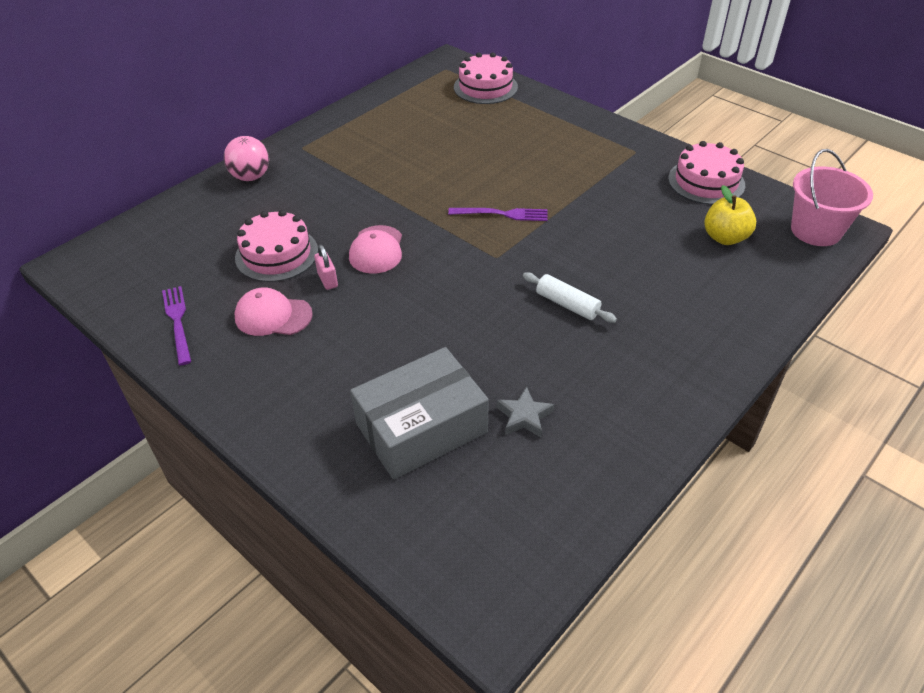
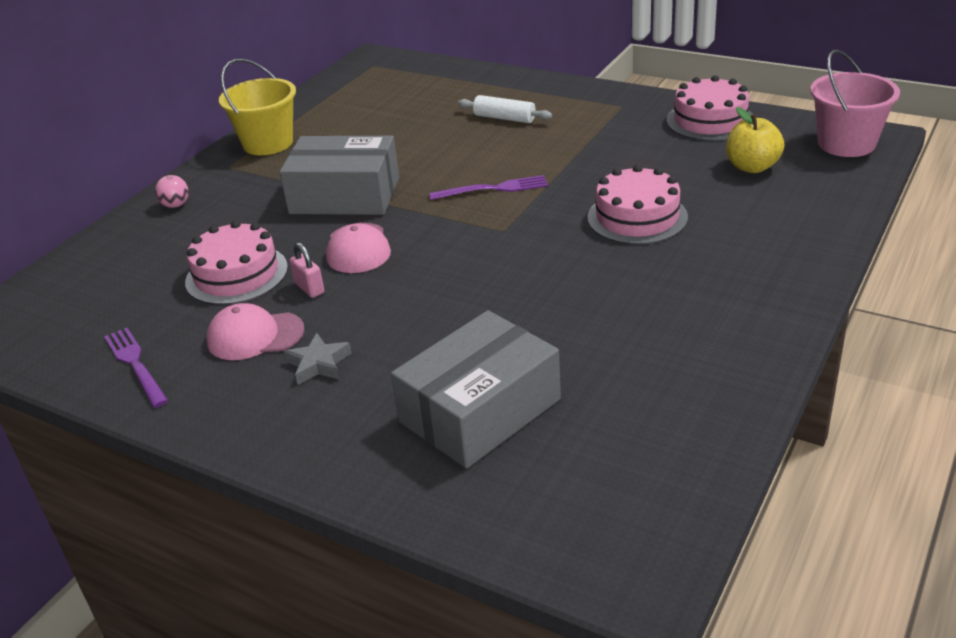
camera: 10 degrees left, 10 degrees down
(251, 177) = (176, 205): pink ball -> pink ball, size x0.60
(339, 131) = (268, 143): none -> yellow bucket
(382, 195) = (345, 195): none -> grey box
(485, 87) = (426, 75): pink cake -> pink cake (637, 217)
(524, 416) = (597, 375): grey star -> grey star (318, 364)
(567, 304) = (603, 260): white rolling pin -> white rolling pin (504, 118)

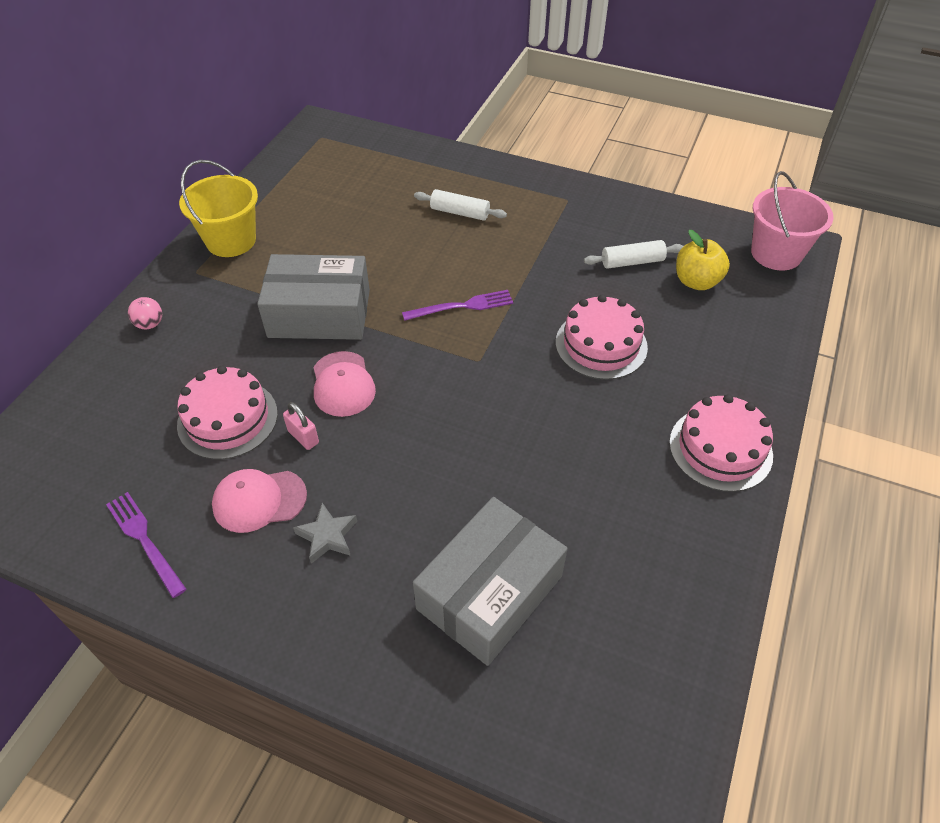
camera: 10 degrees left, 15 degrees up
(683, 153) = (632, 262): none -> white rolling pin
(710, 120) = (651, 220): pink cake -> pink cake (720, 448)

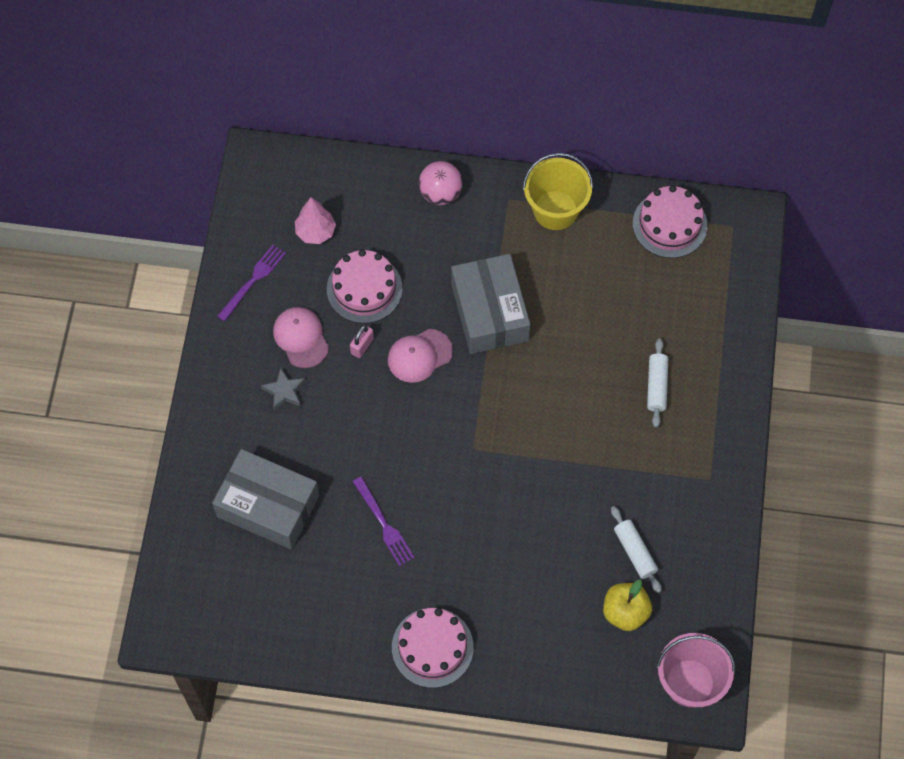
camera: 75 degrees right, 15 degrees up
(119, 453) = (315, 232): none -> pink tree
(150, 324) = (440, 193): pink ball -> pink ball, size x1.66
(462, 306) = (532, 420): purple fork -> purple fork (384, 524)
(601, 344) = (519, 541): pink cake -> pink cake (669, 224)

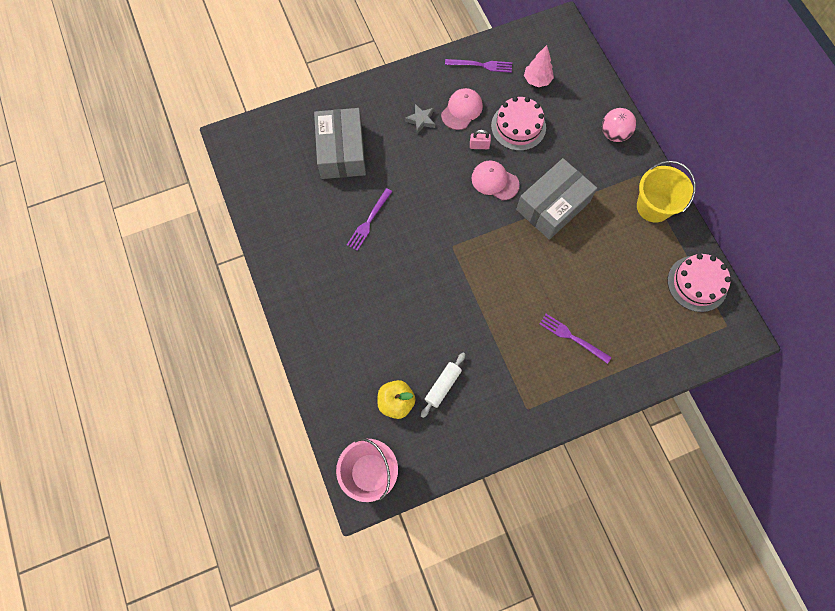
camera: 60 degrees right, 5 degrees up
(432, 647) = (303, 293): pink cake -> none
(656, 386) = (572, 337): white rolling pin -> purple fork

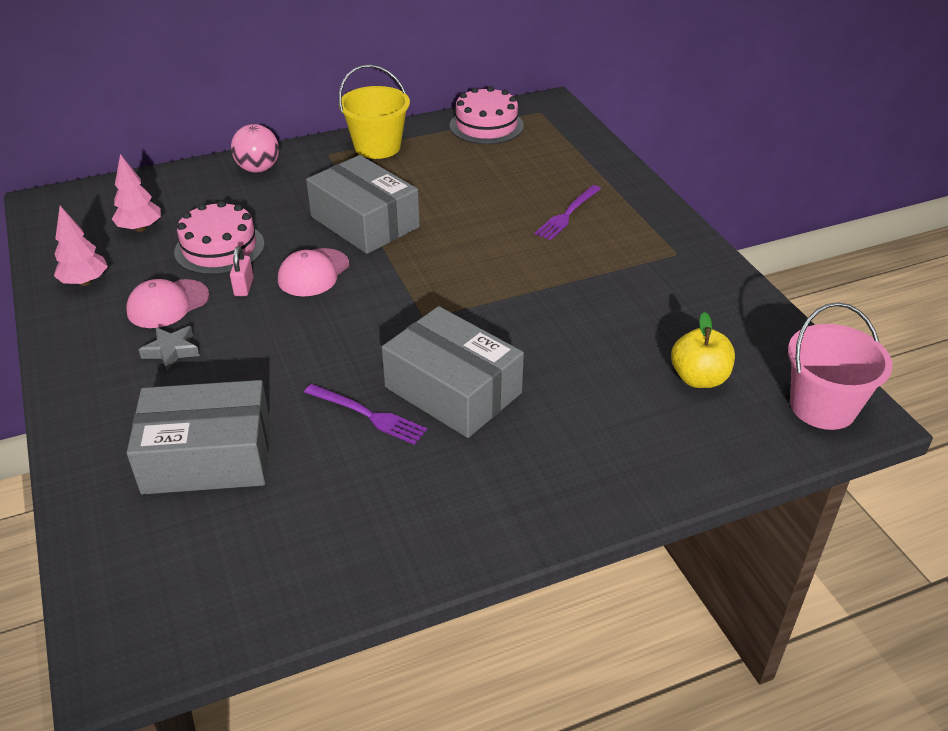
camera: 90 degrees left, 30 degrees down
(388, 263) = (453, 390): none -> grey box
(443, 386) = (661, 329): white rolling pin -> none
(462, 110) = (167, 304): pink cap -> pink cap turned 75 degrees counterclockwise
(481, 65) = (85, 282): purple fork -> pink tree

